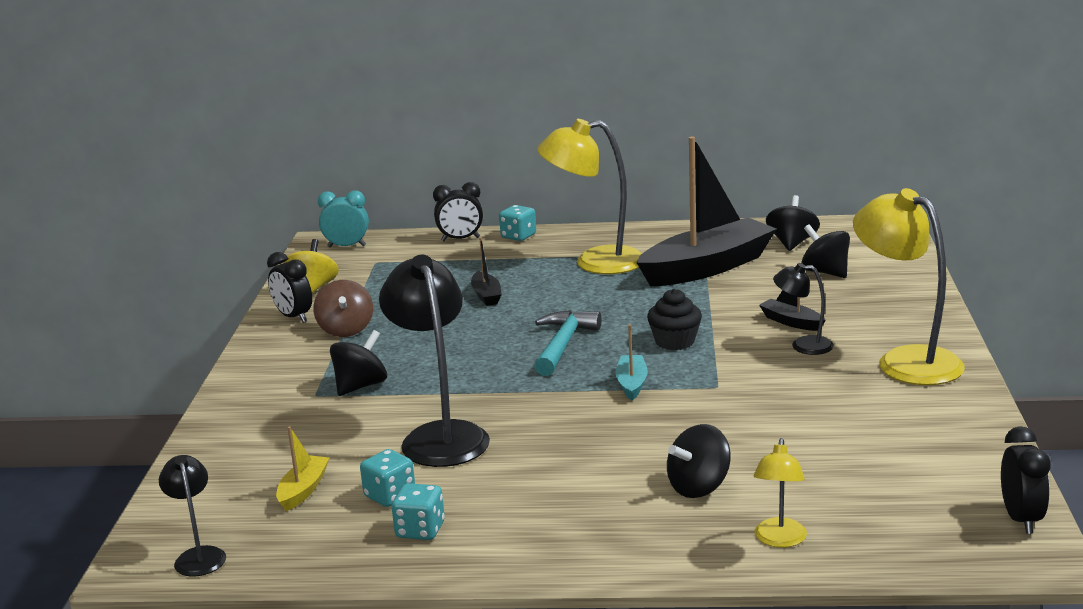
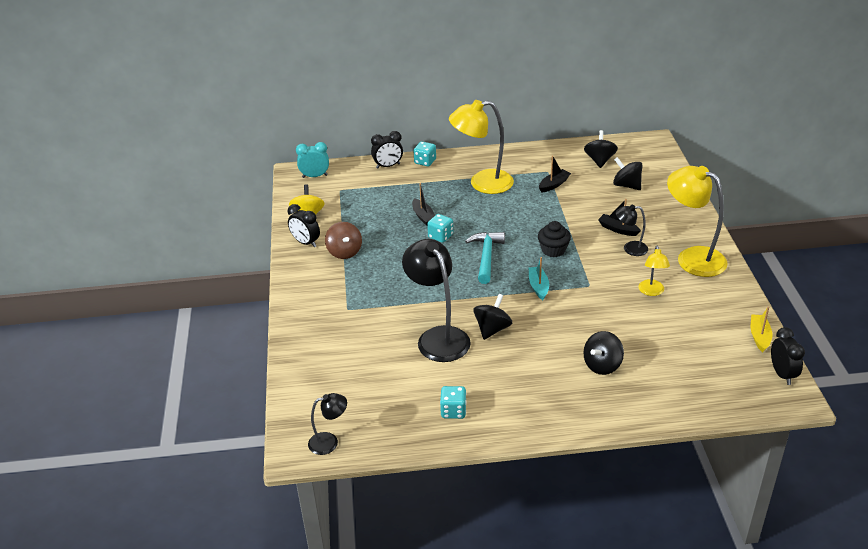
camera: 10 degrees left, 15 degrees up
(198, 556) = (329, 442): black lamp -> black lamp turned 105 degrees clockwise
(303, 490) = (371, 386): yellow boat -> yellow boat (759, 337)
(360, 386) = (373, 300): black spinning top -> black spinning top (492, 329)
(390, 496) = (425, 386): turquoise dice -> turquoise dice (440, 236)
(707, 267) = (553, 185): black boat -> black boat, size x0.42
(779, 540) = (657, 400): yellow lamp -> yellow lamp (651, 292)

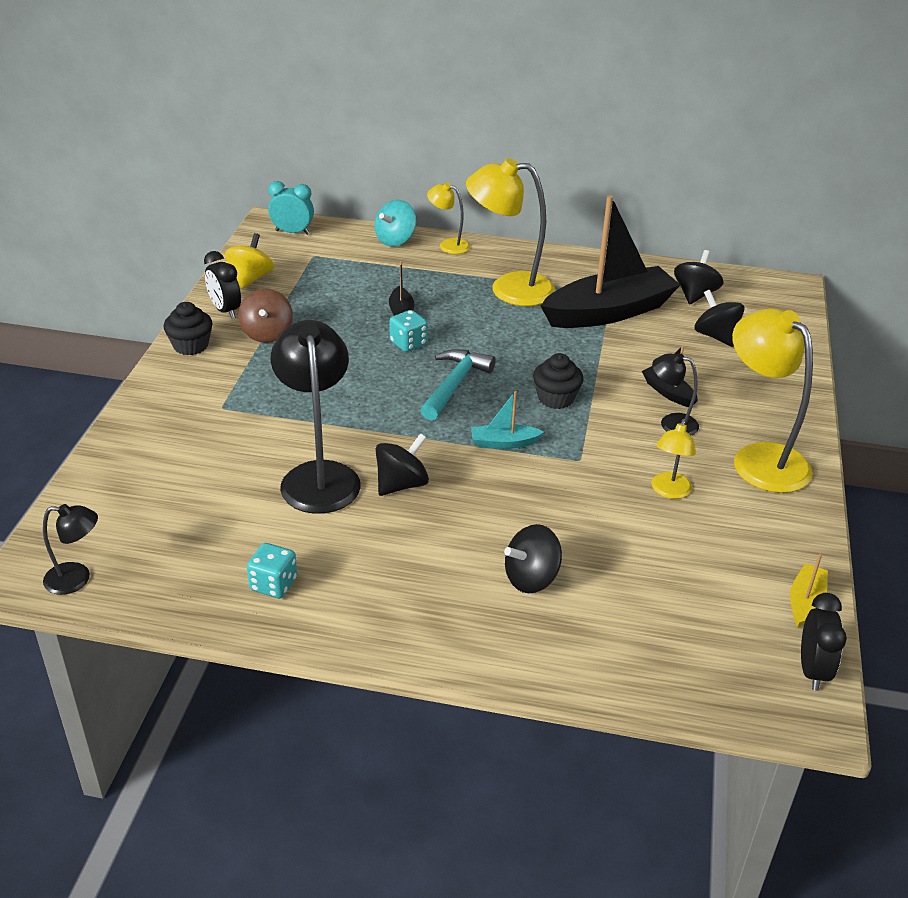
camera: 15 degrees right, 0 degrees up
(299, 273) = (191, 346): none -> black cupcake
(388, 166) = (395, 240): black clock -> turquoise spinning top
(425, 161) = (448, 245): turquoise dice -> yellow lamp
(538, 287) = (504, 443): turquoise boat -> turquoise boat turned 105 degrees counterclockwise
(553, 185) = (609, 312): black boat -> black boat, size x2.39

